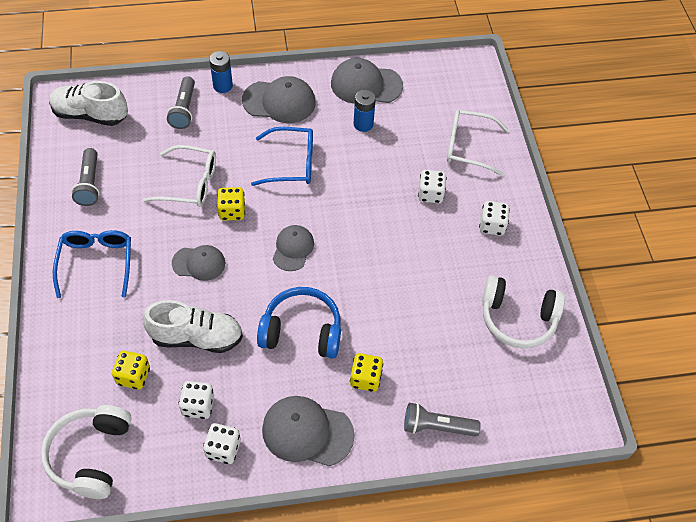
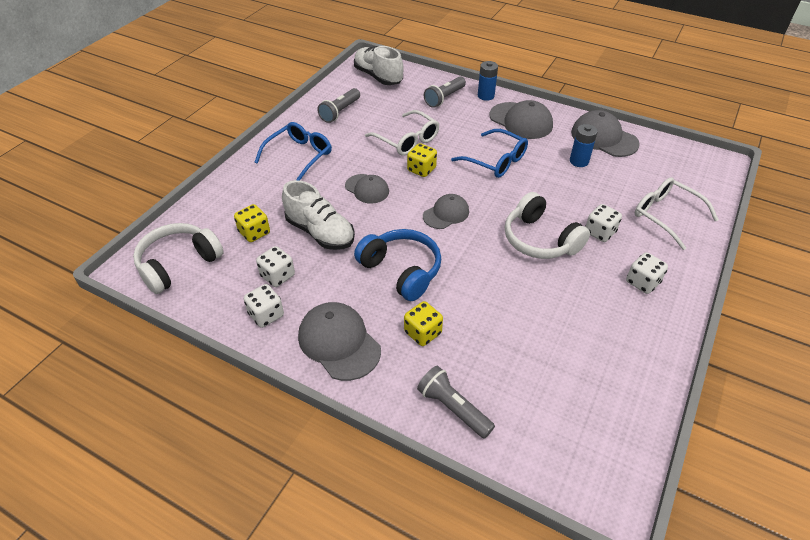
camera: 40 degrees right, 10 degrees down
(517, 319) = (609, 368): white headphones -> white headphones (540, 240)

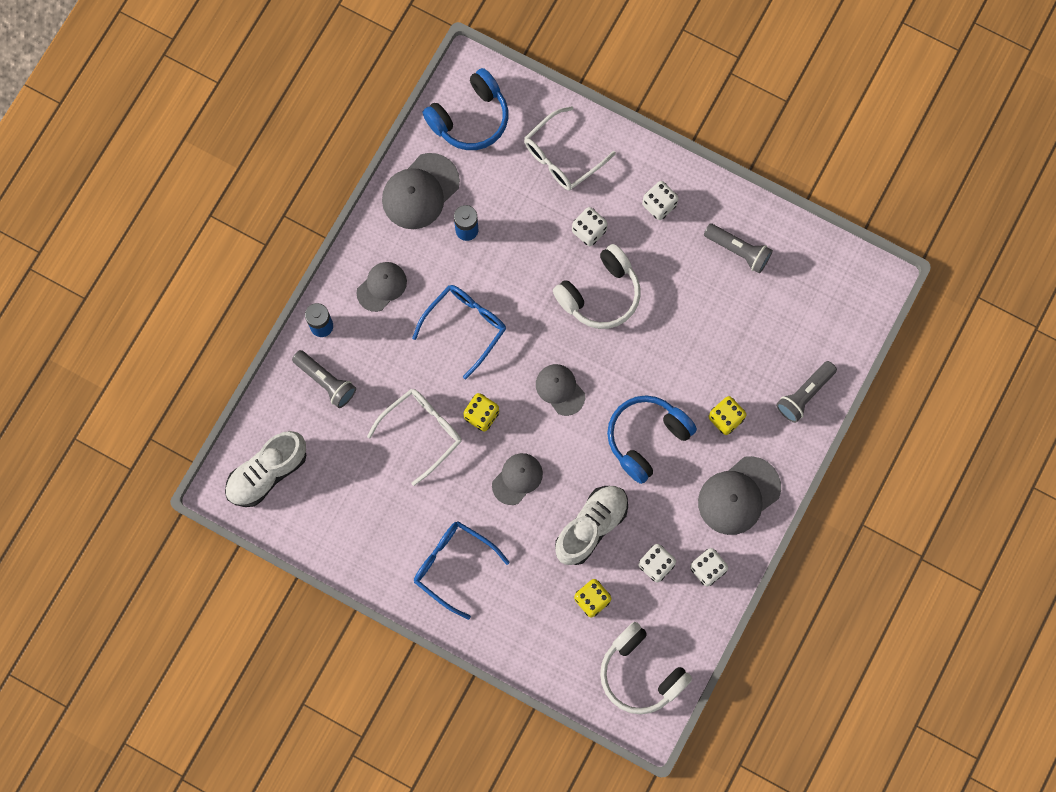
camera: 90 degrees left, 30 degrees up
(340, 112) = (356, 521): grey flashlight -> grey flashlight (738, 251)
(521, 121) = (382, 286): grey cap -> grey cap, size x0.64
(678, 163) = (470, 118): none -> blue headphones

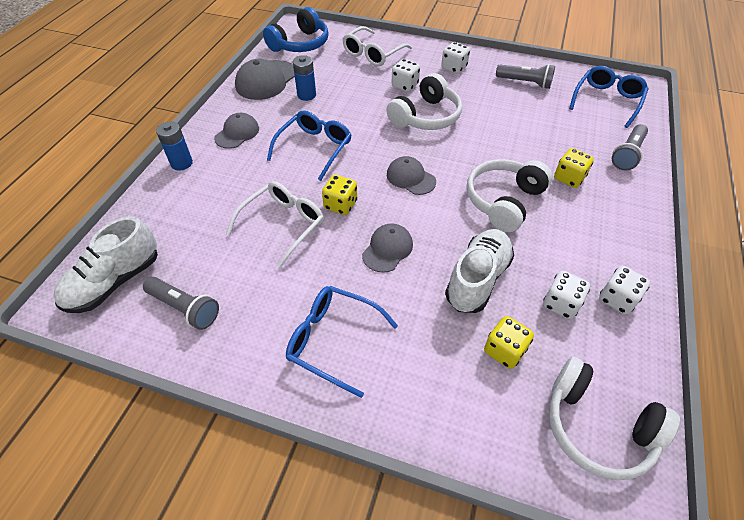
camera: 10 degrees left, 25 degrees down
(326, 381) = (184, 200): grey flashlight -> grey flashlight (185, 308)
(646, 438) = (503, 201): blue headphones -> white headphones
(738, 495) = (613, 232): grey cap -> none
(824, 301) = (607, 100): none -> blue glasses

